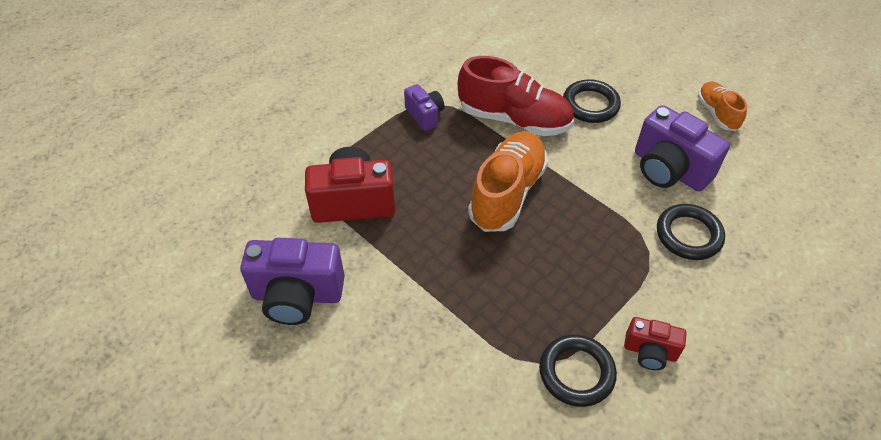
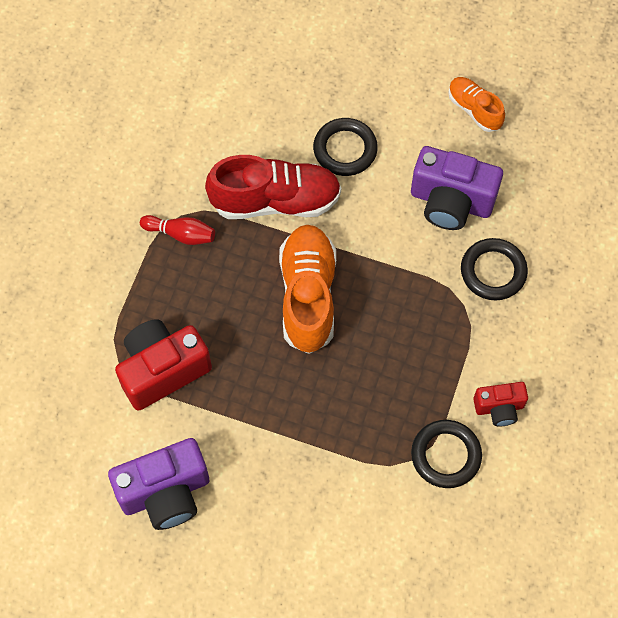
camera: 25 degrees left, 15 degrees up
(425, 115) = (181, 234): purple camera -> red bowling pin

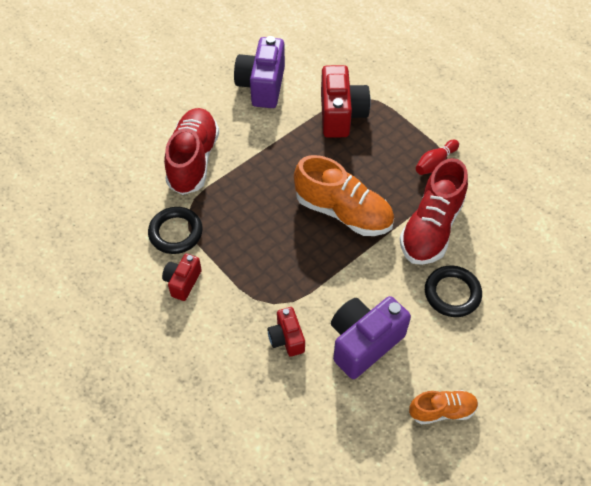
camera: 120 degrees right, 10 degrees down
(335, 502) = (193, 160): none -> red shoe
(493, 271) = (286, 338): black ring -> red camera

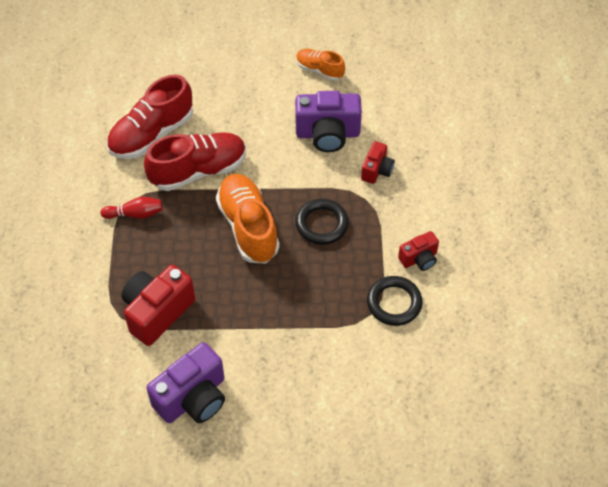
camera: 140 degrees left, 0 degrees up
(193, 160) = (325, 361): red shoe -> red shoe (151, 134)
(452, 293) = (236, 122): black ring -> black ring (321, 224)

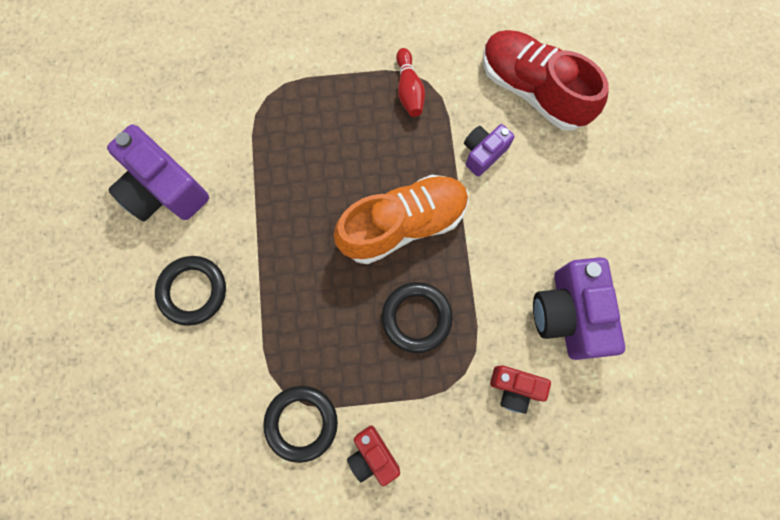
camera: 85 degrees right, 20 degrees up
(157, 312) = (274, 135): red camera -> none
(198, 170) = (483, 153): red shoe -> purple camera
(285, 376) = (193, 291): none -> black ring
(319, 70) = (682, 293): orange shoe -> none

